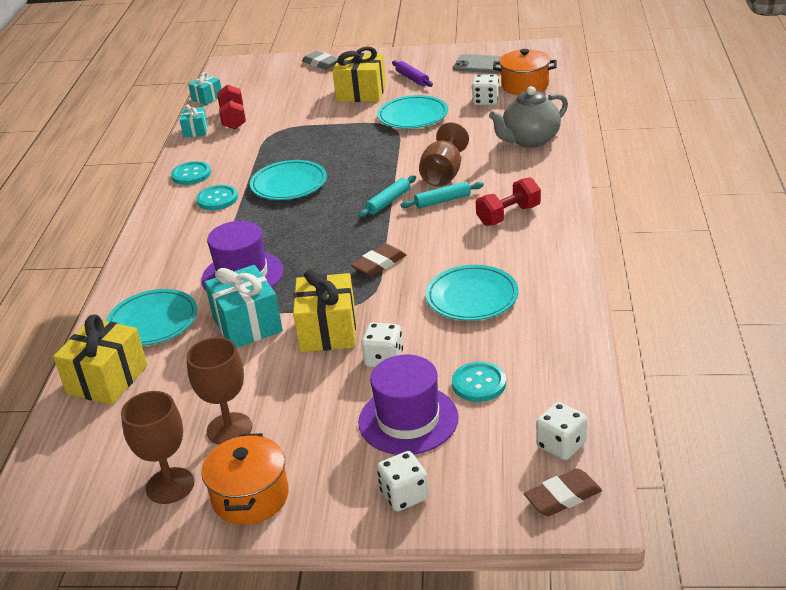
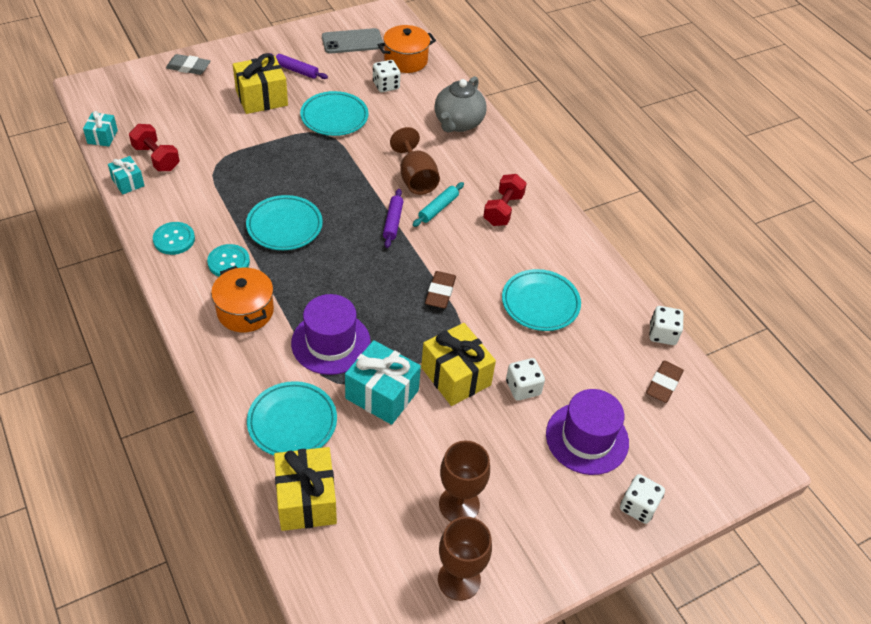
camera: 40 degrees left, 15 degrees up
(250, 497) = (531, 560): orange pot -> orange pot (245, 311)
(388, 202) = (393, 222): turquoise rolling pin -> purple rolling pin
(479, 383) = (609, 384): turquoise button -> none
(561, 445) = (704, 417): white dice -> white dice (662, 334)
(563, 497) = (738, 460): brown eraser -> brown eraser (663, 384)

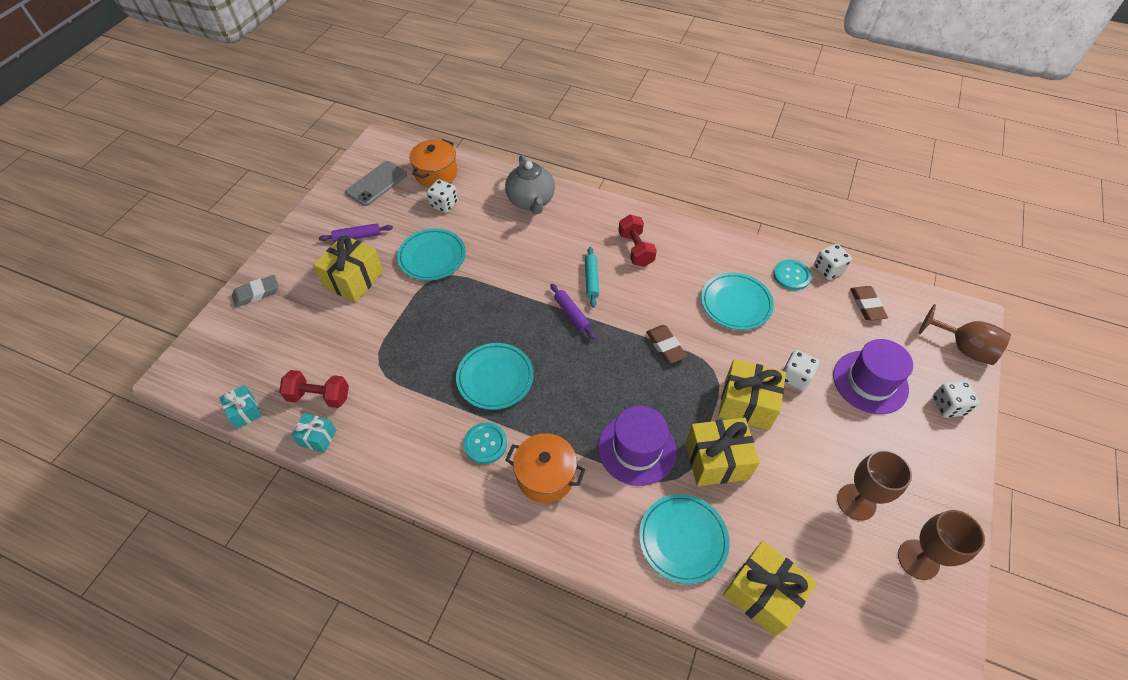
camera: 35 degrees left, 5 degrees up
(174, 239) = (417, 459): turquoise button -> turquoise button (791, 276)
(382, 394) = (717, 460): turquoise gift -> yellow gift
(415, 178) = (549, 267): brown goblet -> brown goblet (963, 348)

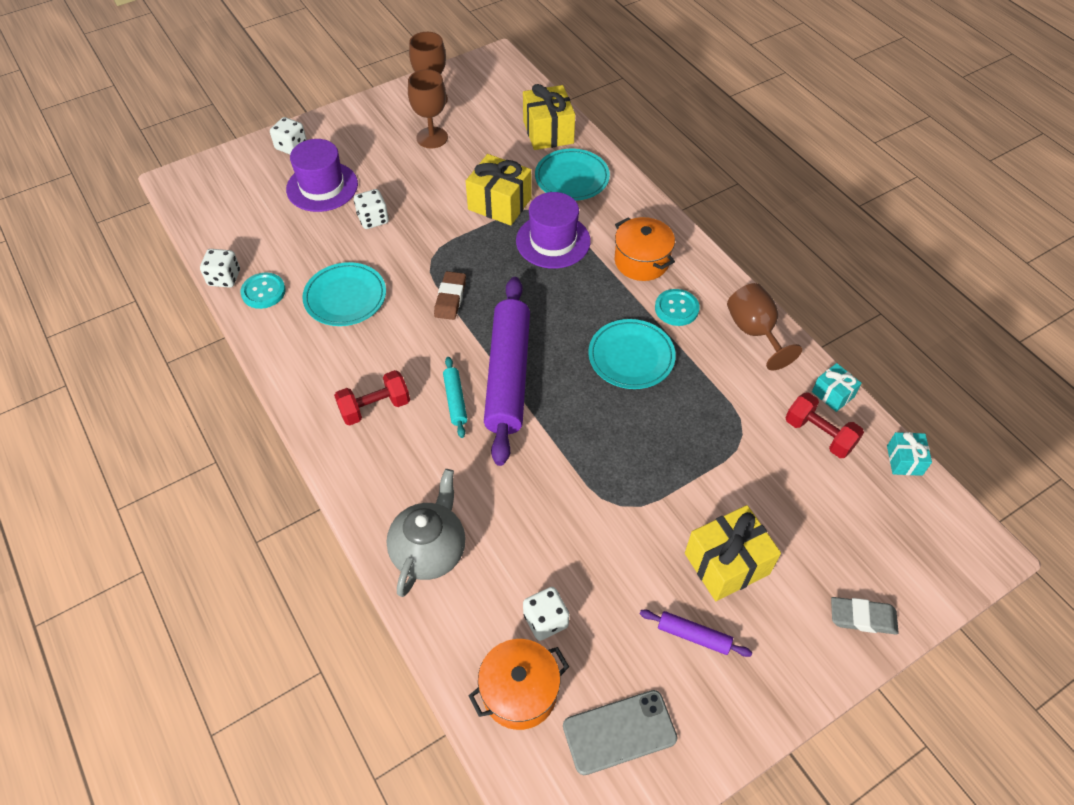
camera: 145 degrees left, 0 degrees up
(432, 257) = (611, 539): turquoise plate -> none
(572, 314) = (508, 375): purple rolling pin -> purple rolling pin, size x2.35
(591, 280) = (455, 400): turquoise rolling pin -> turquoise rolling pin turned 45 degrees counterclockwise
(635, 249) = (375, 407): red dumbbell -> red dumbbell turned 45 degrees clockwise
(746, 404) = (434, 223): yellow gift -> none
(867, 305) = (239, 233): brown eraser -> none
(963, 348) = (219, 168): brown goblet -> brown goblet (754, 332)

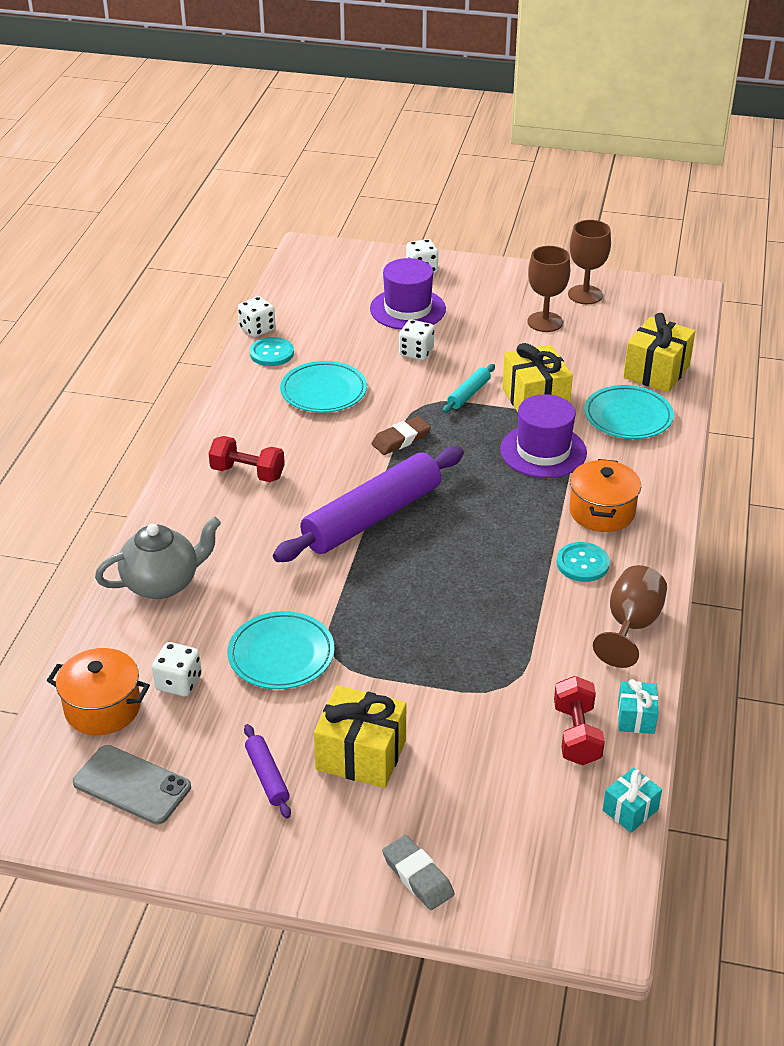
camera: 45 degrees right, 15 degrees down
(455, 400) = (310, 507): turquoise rolling pin -> turquoise rolling pin (469, 394)
(631, 357) = (490, 570): turquoise plate -> turquoise plate (281, 655)

